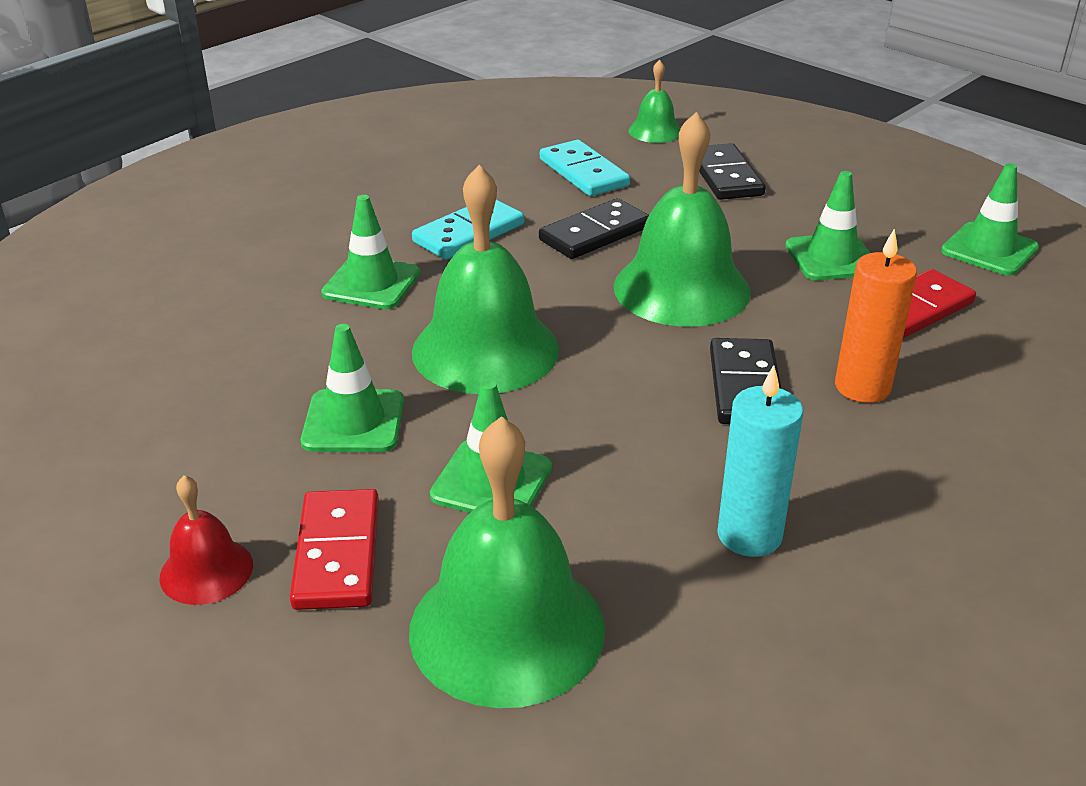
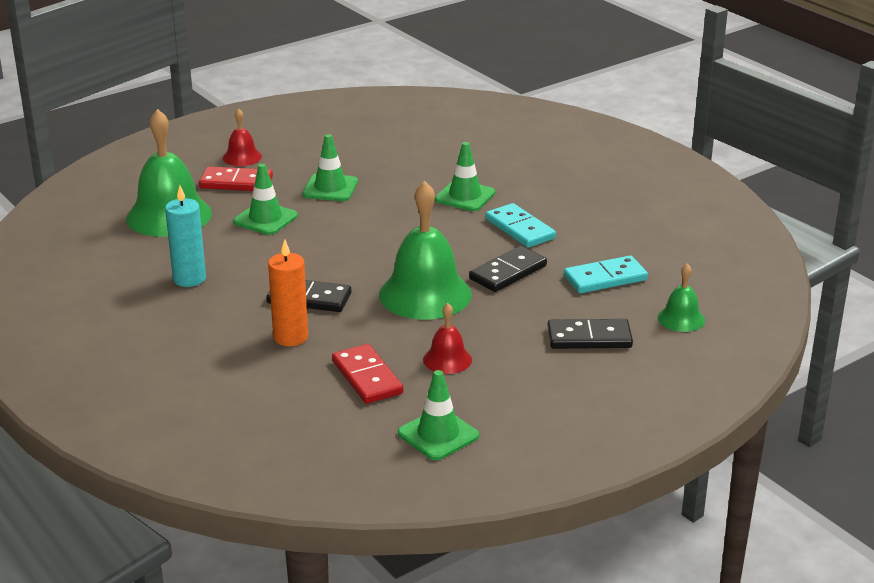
camera: 100 degrees right, 5 degrees down
(485, 350) = (380, 225): green bell -> none
(595, 234) = (508, 272): black domino -> black domino turned 75 degrees clockwise
(831, 258) = (447, 359): green traffic cone -> red bell

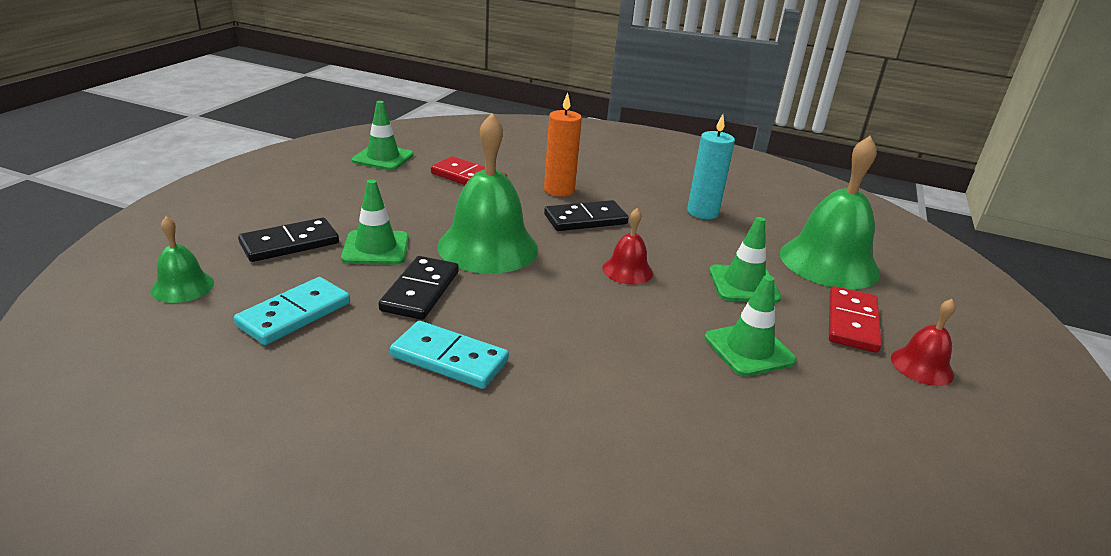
camera: 145 degrees right, 0 degrees up
(236, 182) = (852, 322): red domino -> red domino turned 45 degrees counterclockwise
(447, 359) = (416, 200): red bell -> red bell (627, 270)
(465, 196) = (572, 395): green traffic cone -> green traffic cone (376, 248)

